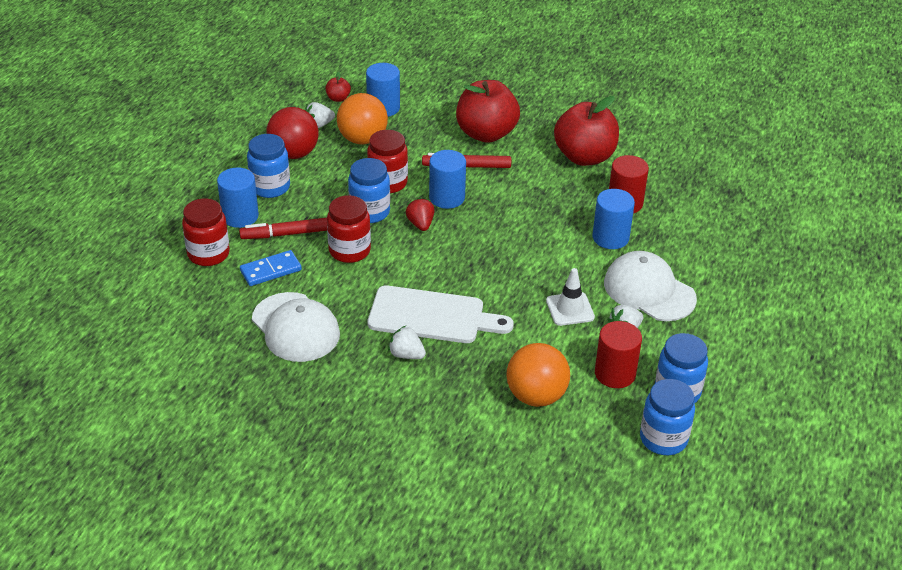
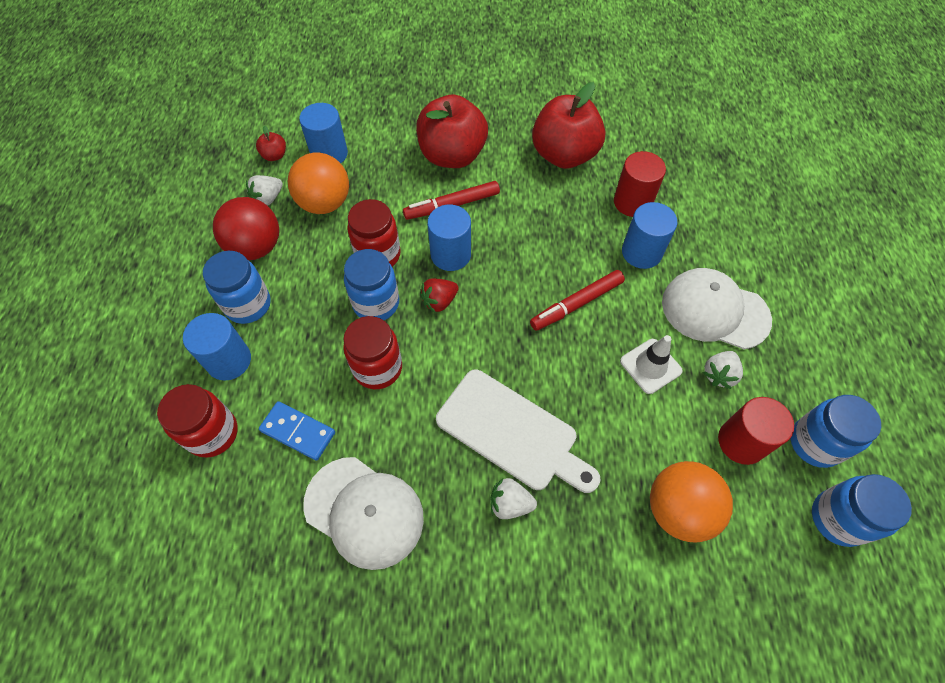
camera: 20 degrees left, 20 degrees up
(270, 270) = (298, 431): blue domino -> blue domino turned 75 degrees clockwise
(288, 234) = (296, 367): red marker -> red marker (576, 304)
(420, 224) = (439, 301): red strawberry -> red strawberry turned 90 degrees counterclockwise
(432, 316) = (512, 432): white cutting board -> white cutting board turned 45 degrees clockwise

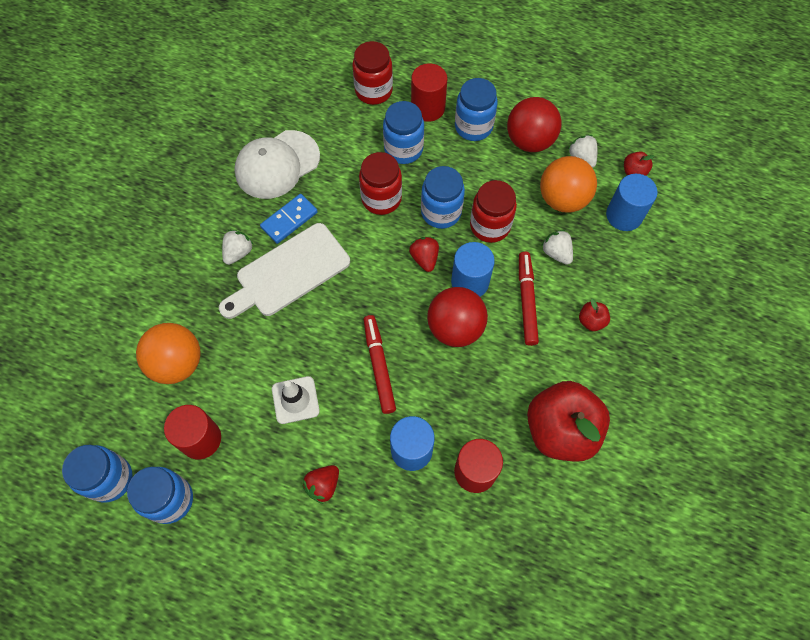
camera: 110 degrees right, 5 degrees up
(229, 360) = (428, 108): blue cylinder -> red cylinder
(298, 431) = (352, 139): blue domino -> blue domino (289, 220)
(299, 367) = (403, 149): none -> blue jar
(452, 155) = (591, 321): red apple -> red apple, size x0.41
(506, 253) = (455, 328): none -> red ball
(714, 311) = (323, 485): white cap -> red strawberry
(719, 374) = (263, 454): white strawberry -> white strawberry (556, 253)

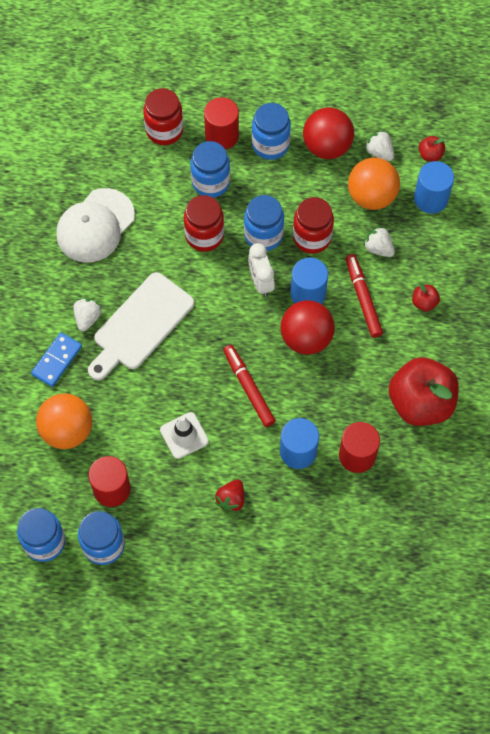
camera: 15 degrees left, 0 degrees up
(289, 220) = (125, 276): blue domino -> blue domino (57, 360)
(424, 258) = (261, 282): red strawberry -> white clock

